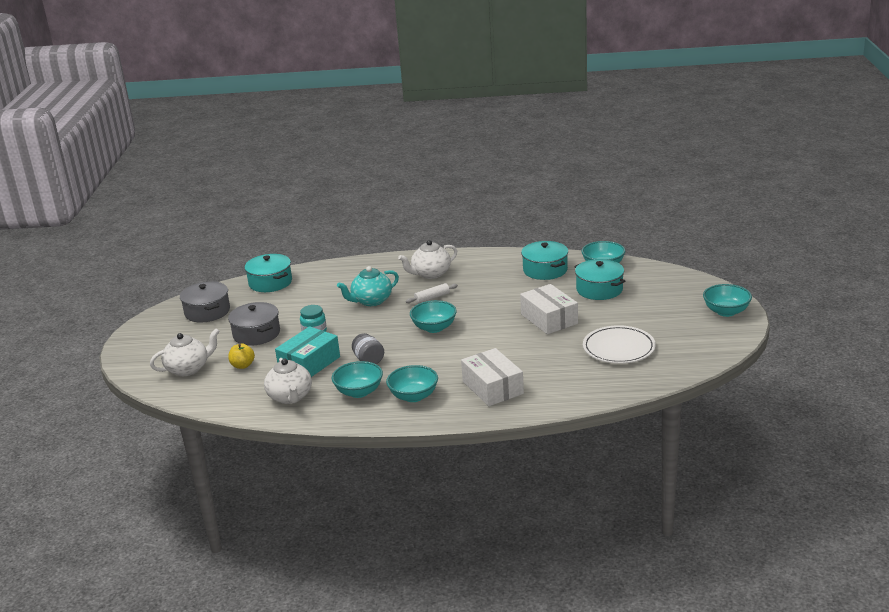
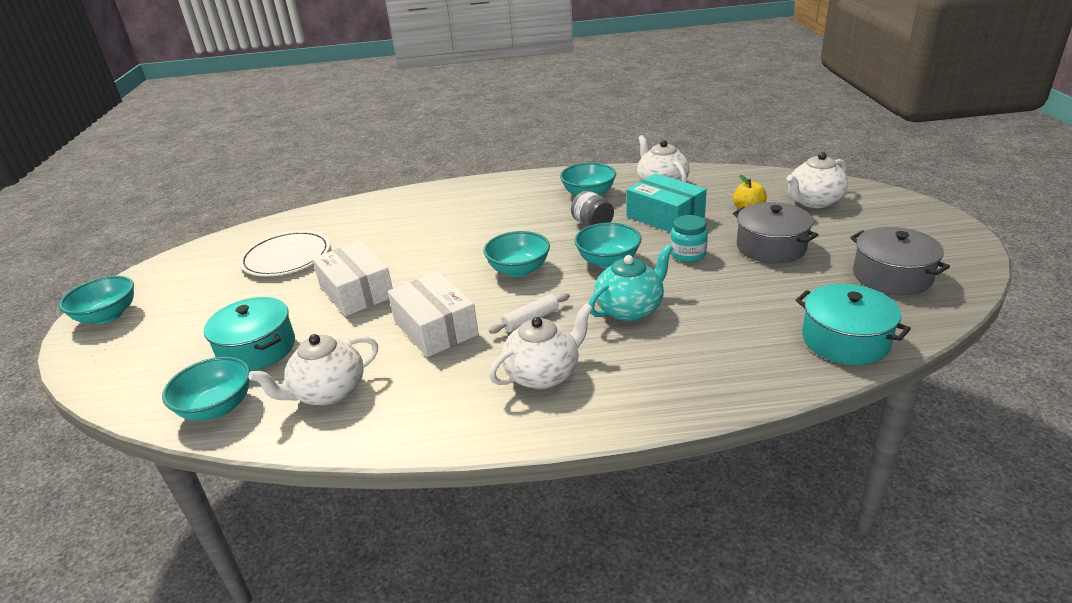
camera: 175 degrees right, 5 degrees up
(309, 363) = (665, 217): turquoise box -> turquoise box turned 75 degrees counterclockwise
(413, 396) = (528, 195): turquoise bowl -> turquoise bowl (608, 261)
(492, 387) = (444, 208): white box -> white box (435, 328)
(545, 270) = (328, 392): turquoise pot -> white teapot

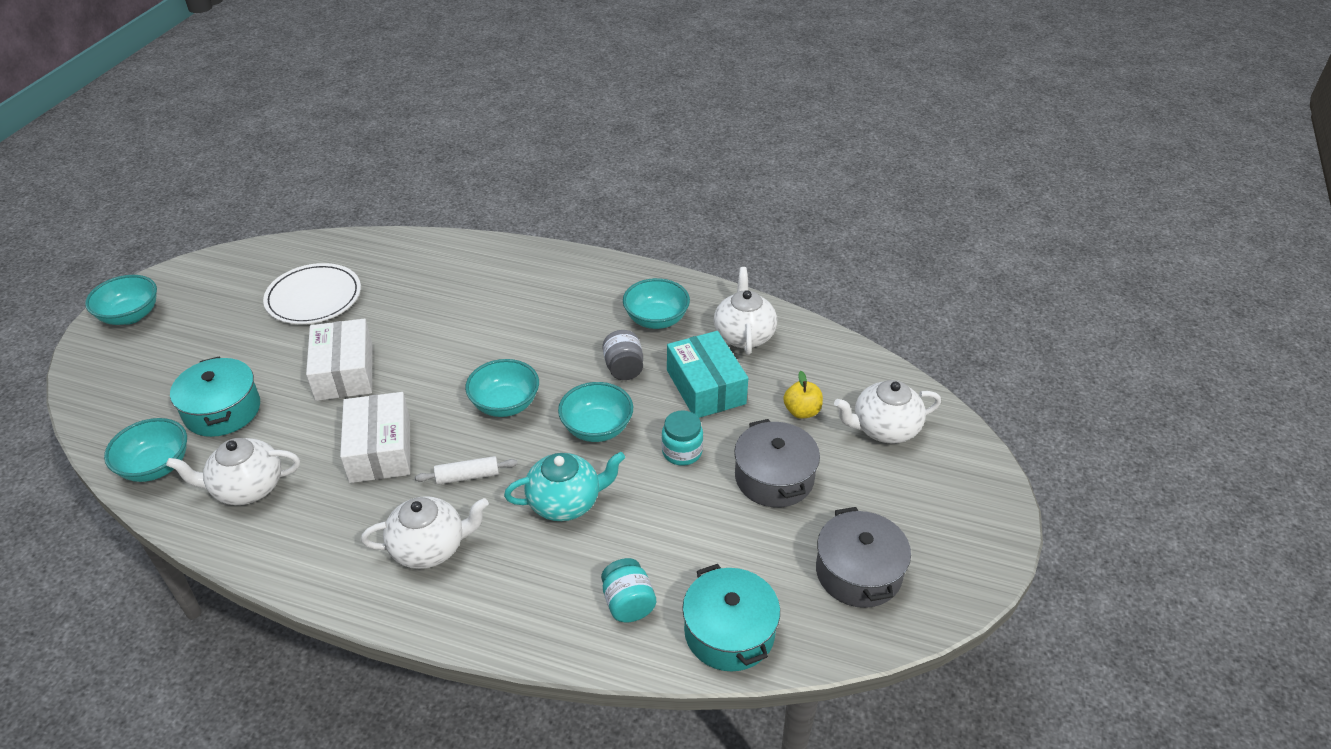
camera: 20 degrees right, 10 degrees up
(748, 351) = (628, 603): none -> turquoise jar

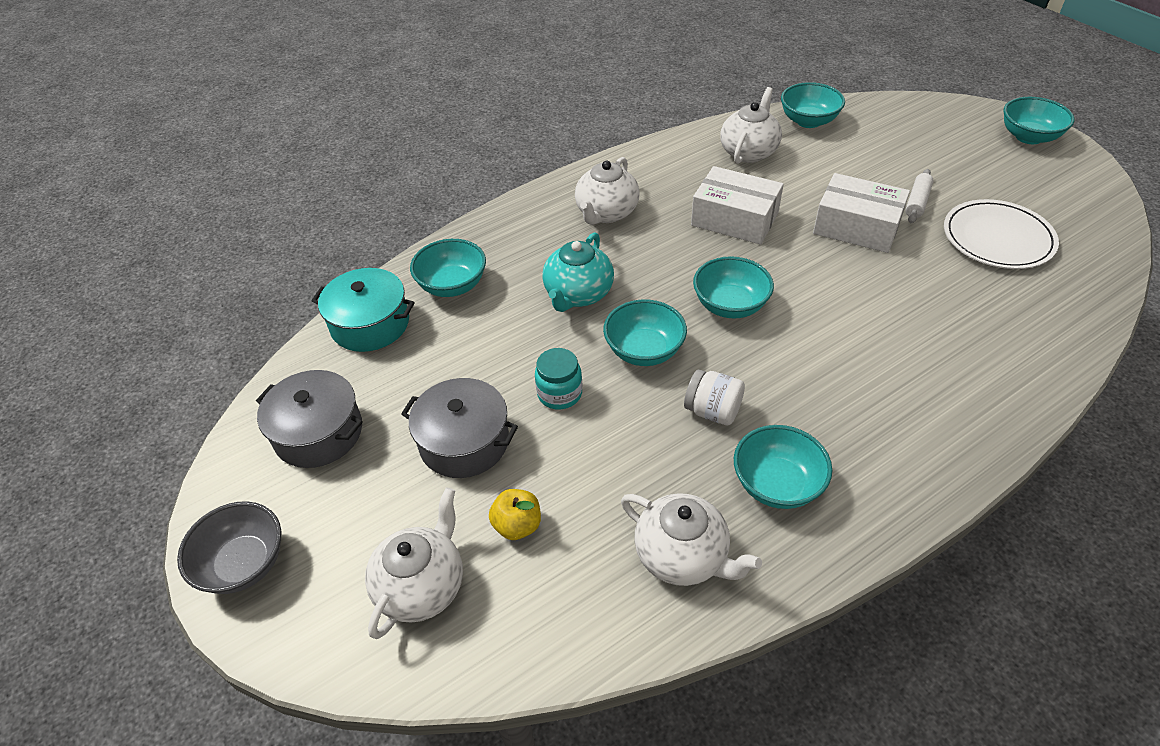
camera: 130 degrees right, 5 degrees up
(222, 410) = (852, 157): turquoise pot -> none
(467, 476) = (660, 253): white rolling pin -> white rolling pin (917, 202)
(624, 368) = (712, 411): grey jar -> white jar
(628, 603) = (452, 285): turquoise jar -> turquoise bowl
(705, 387) = (627, 463): turquoise box -> none
(978, 527) = (243, 564): none -> grey bowl

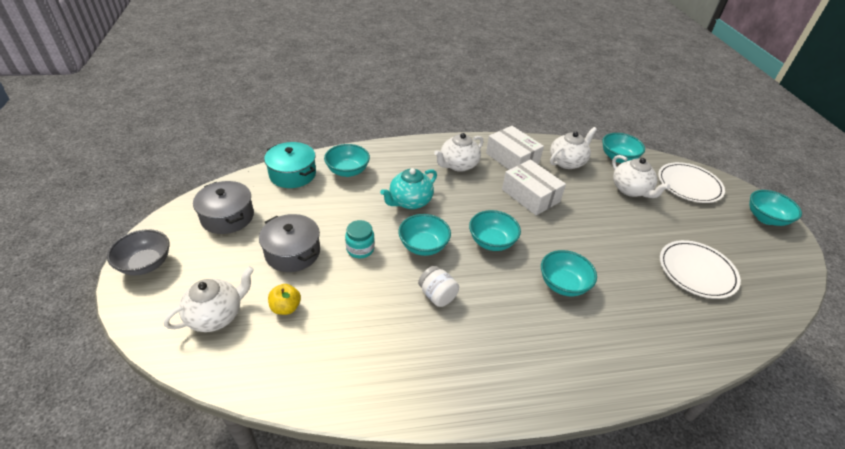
camera: 20 degrees right, 5 degrees down
(682, 556) = (360, 366): white teapot -> white teapot (630, 190)
(777, 484) = (444, 353): turquoise bowl -> turquoise bowl (563, 284)
(856, 227) = (604, 228): white box -> white box (512, 158)
(917, 126) = (689, 185): none -> white plate
(917, 202) = (656, 229): white rolling pin -> none

